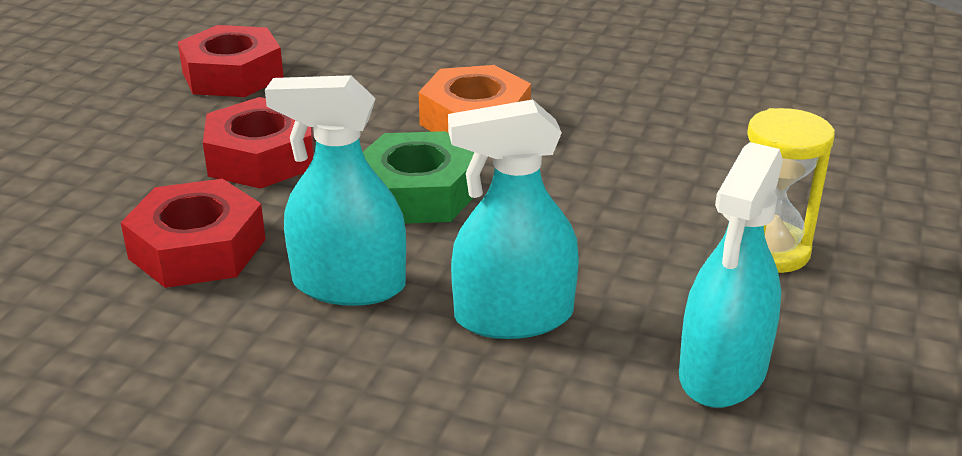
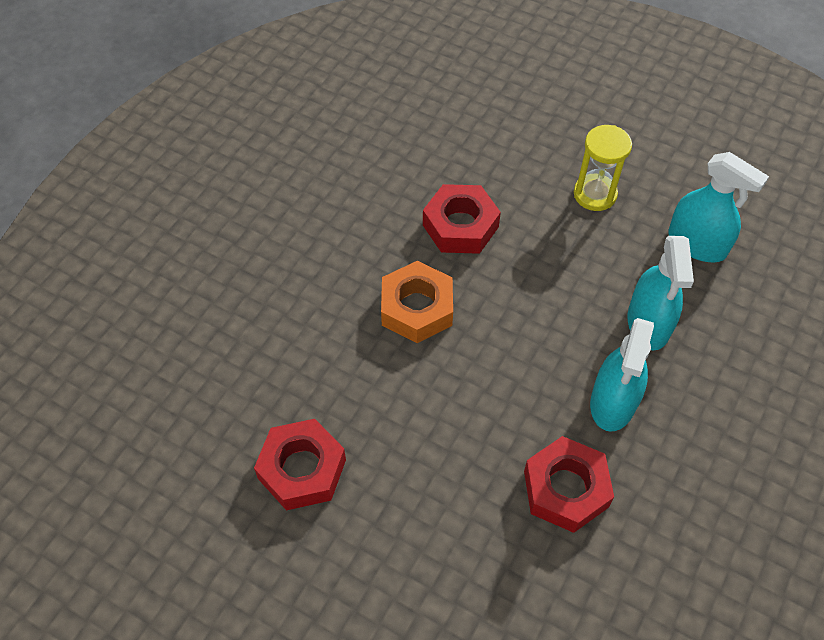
camera: 80 degrees left, 25 degrees up
(261, 157) = (448, 448): red nut -> red nut (460, 226)
(417, 193) = (512, 355): green nut -> none

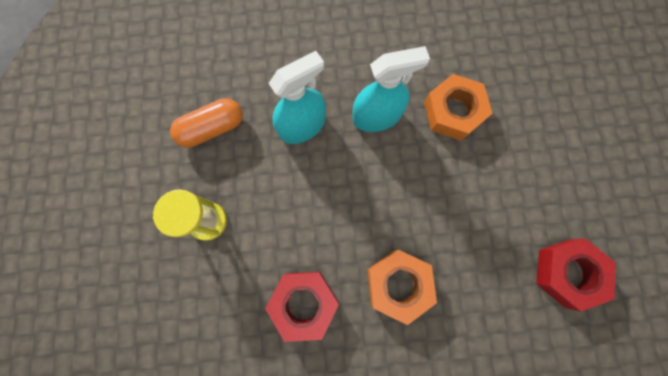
camera: 125 degrees left, 20 degrees up
(565, 489) = (453, 111): red nut -> orange nut
(697, 244) = (212, 128): turquoise spray bottle -> orange capsule

